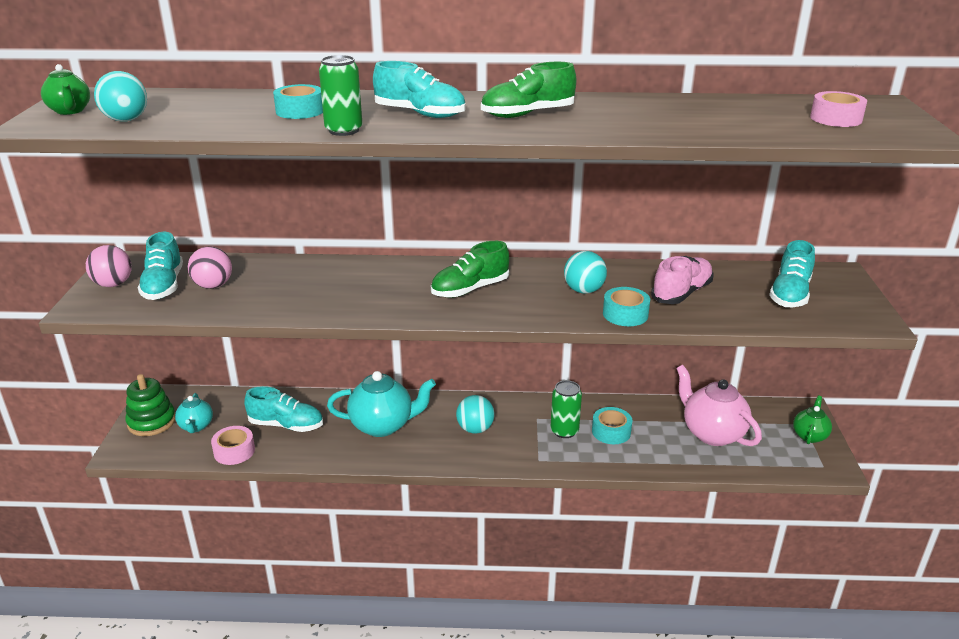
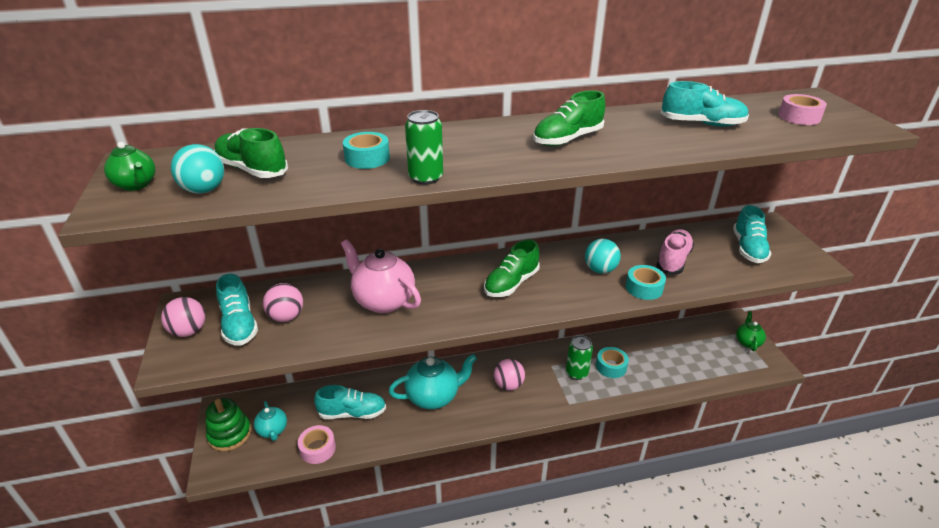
camera: 15 degrees left, 5 degrees up
(182, 110) = (252, 170): none -> green shoe
(420, 114) = (477, 149): turquoise shoe -> turquoise shoe (702, 124)
(475, 429) = (508, 385): turquoise ball -> pink ball
(712, 433) = (682, 353): pink teapot -> pink teapot (383, 301)

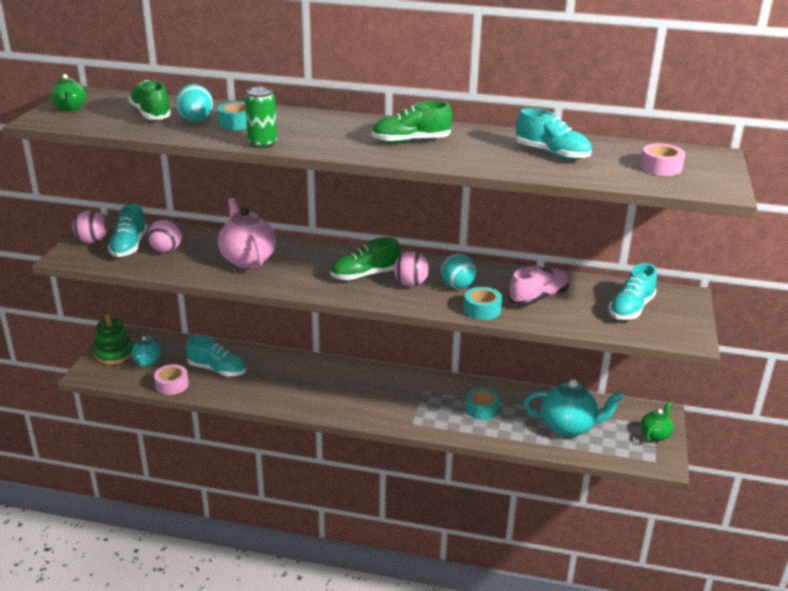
camera: 25 degrees right, 5 degrees down
(204, 190) = (107, 120): turquoise ball -> turquoise ball (196, 120)
(434, 396) = (294, 380): turquoise teapot -> turquoise teapot (568, 427)
(508, 385) = (368, 392): pink ball -> pink ball (411, 284)
(576, 373) = (442, 403): green can -> none

